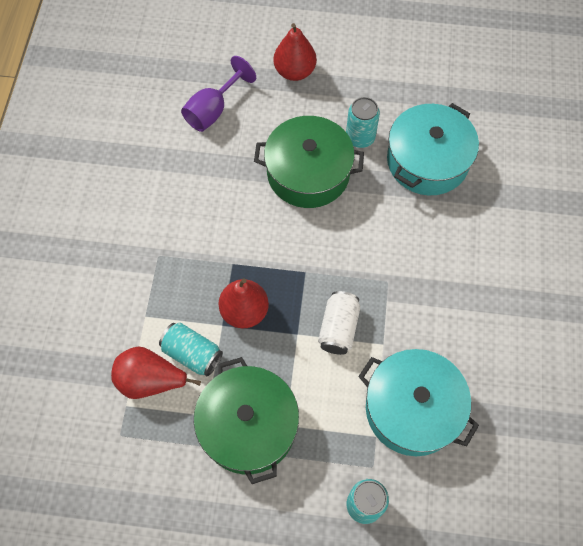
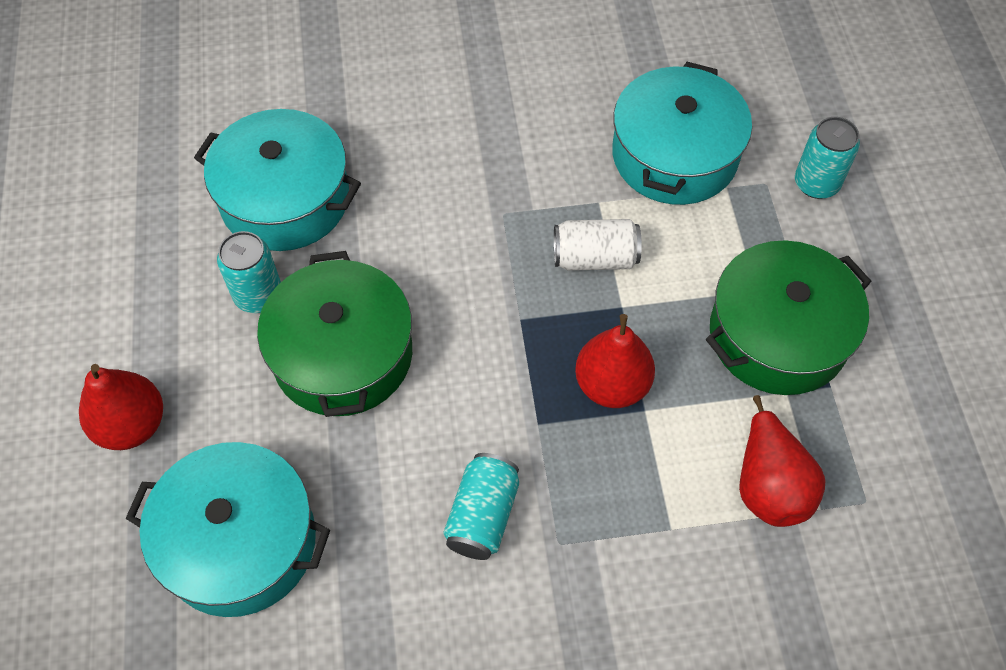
camera: 105 degrees left, 5 degrees down
(192, 354) = (705, 438): turquoise can -> turquoise can (483, 515)
(213, 110) = (240, 542): purple goblet -> turquoise pot

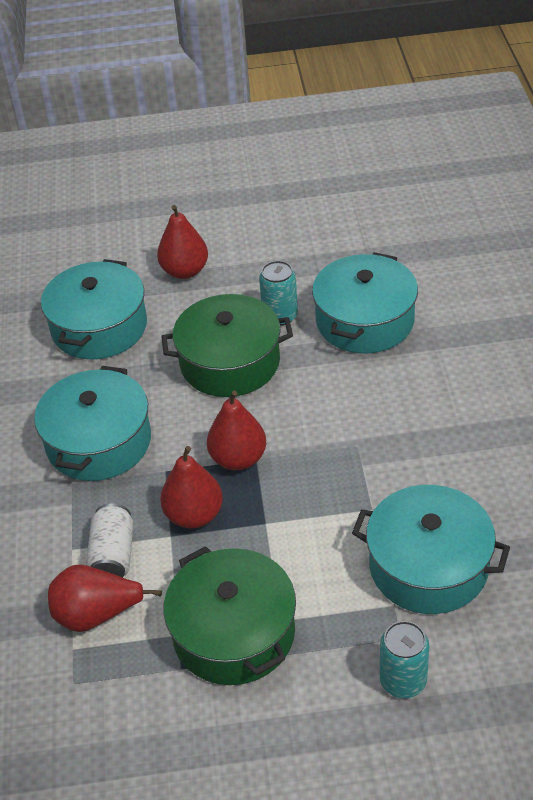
camera: 95 degrees right, 15 degrees down
(483, 515) = (99, 442): turquoise can -> turquoise pot
(520, 338) = (238, 459): none -> red pear
(595, 258) = (313, 505): white can -> white can (113, 555)

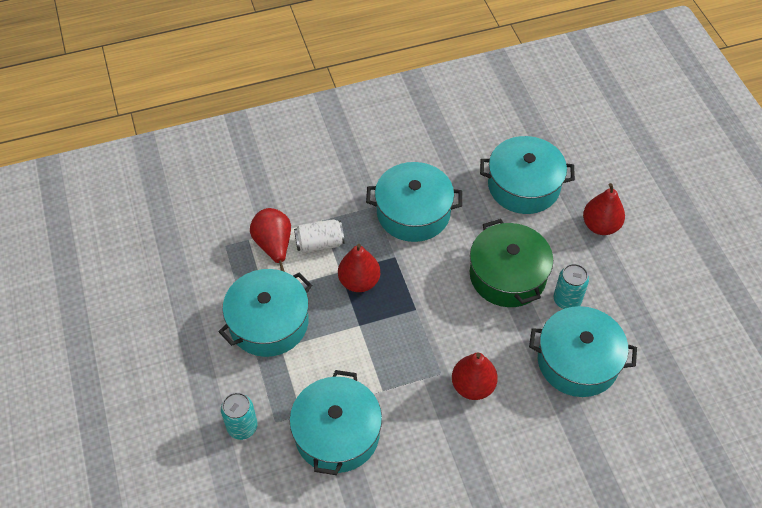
camera: 75 degrees right, 10 degrees up
(234, 633) = (269, 322): green pot -> turquoise pot
(238, 459) = (413, 298): red pear -> red pear (472, 386)

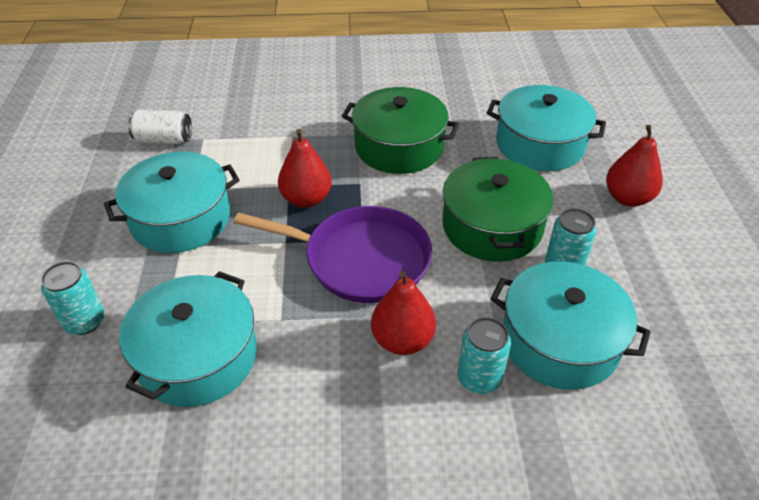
camera: 15 degrees right, 10 degrees down
(274, 246) = (227, 149): red pear -> none
(319, 243) = (279, 156): white can -> white can (164, 140)
(413, 212) = (399, 147): turquoise pot -> green pot
(421, 327) = (361, 259): none -> purple pan
(532, 402) = (479, 378): none -> turquoise can

